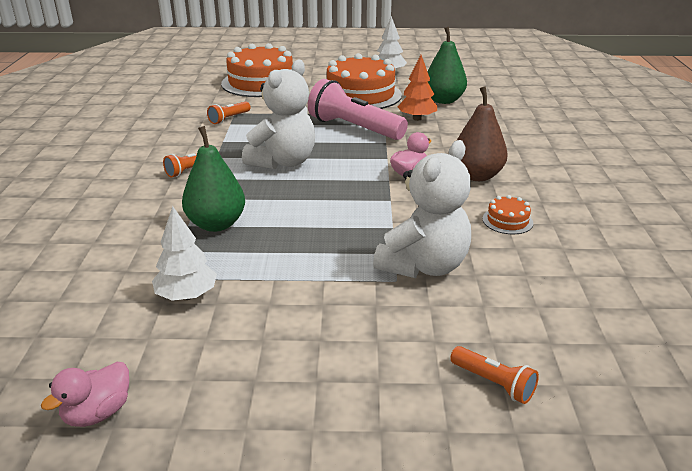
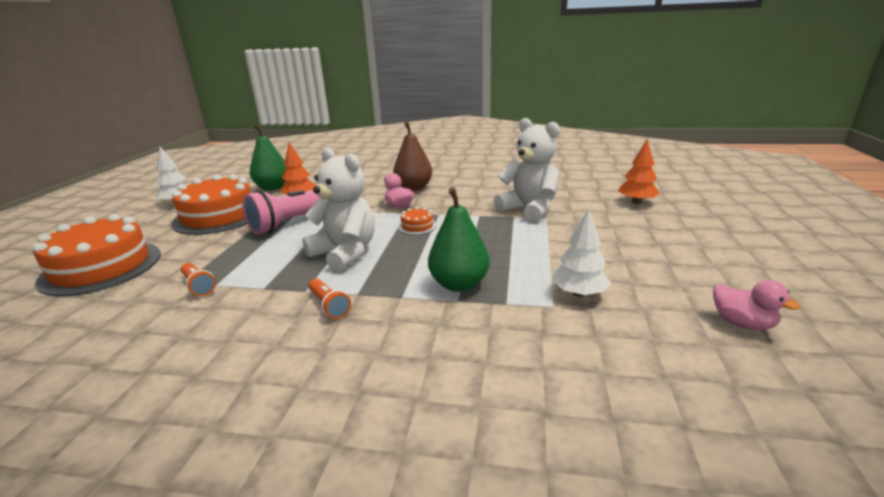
camera: 80 degrees left, 5 degrees down
(494, 383) = (636, 202): orange flashlight -> orange tree
(507, 221) = (477, 186): orange cake -> orange cake (417, 226)

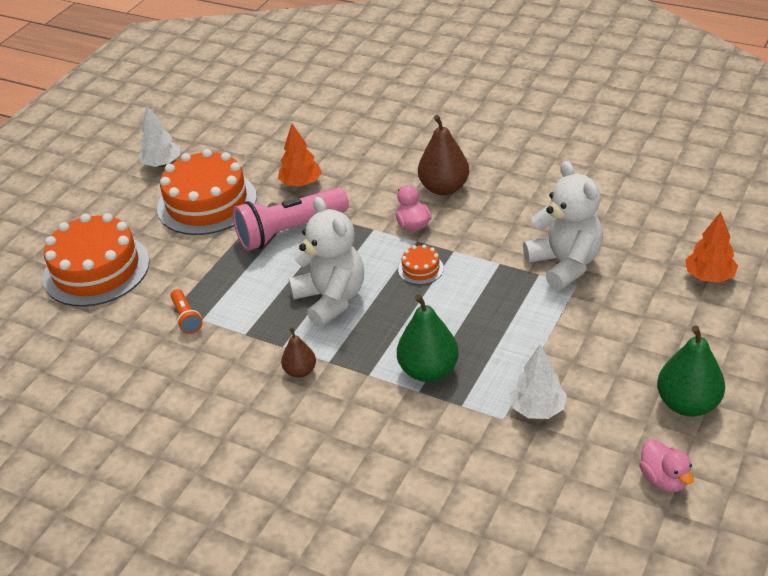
camera: 20 degrees right, 15 degrees up
(273, 187) = (272, 152): green pear -> green pear (687, 404)
(329, 306) = (300, 371): orange flashlight -> brown pear

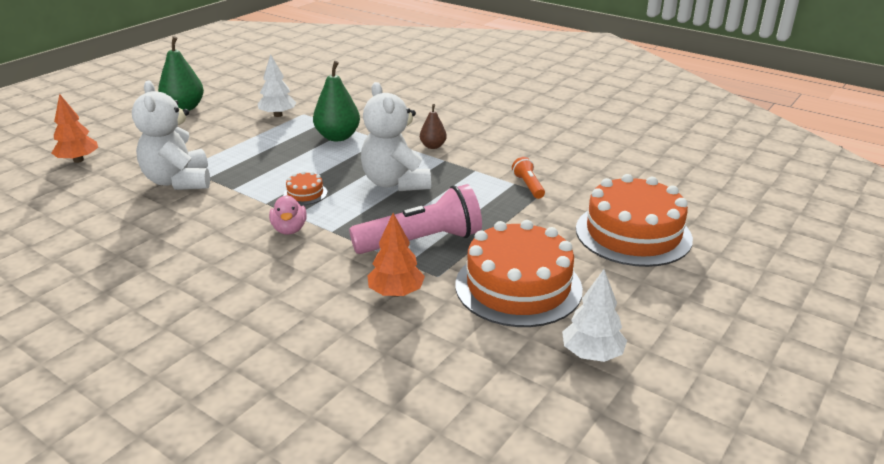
camera: 175 degrees left, 10 degrees down
(444, 188) = (231, 261): brown pear -> none
(664, 479) = (233, 87): pink duck -> none

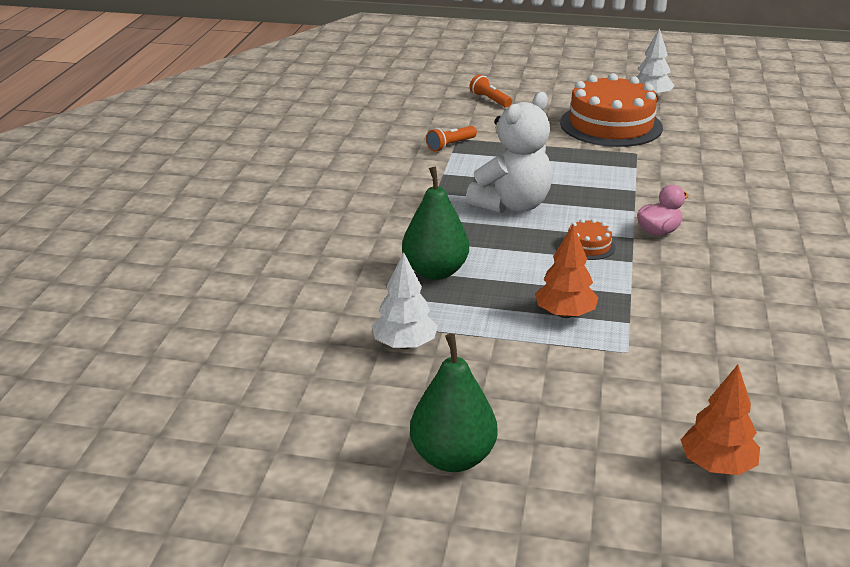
camera: 115 degrees left, 0 degrees up
(178, 181) = (660, 339): white teddy bear -> none
(396, 293) = (677, 162): orange tree -> orange tree (565, 314)
(421, 241) = (598, 169): pink flashlight -> none
(433, 146) = (406, 206): brown pear -> none
(633, 233) = (490, 100): orange cake -> orange flashlight

